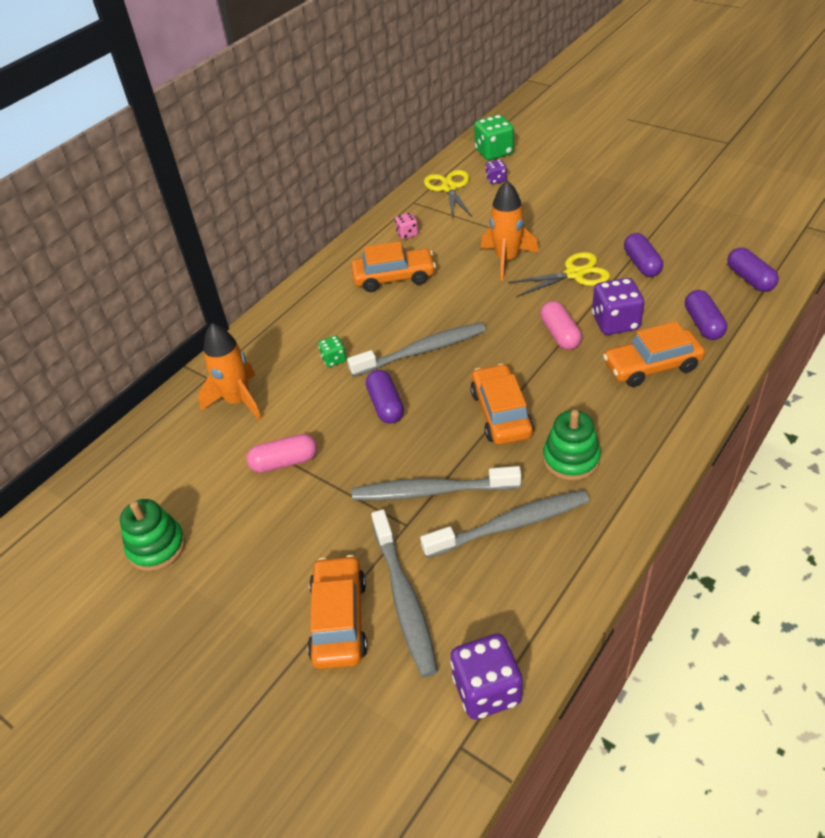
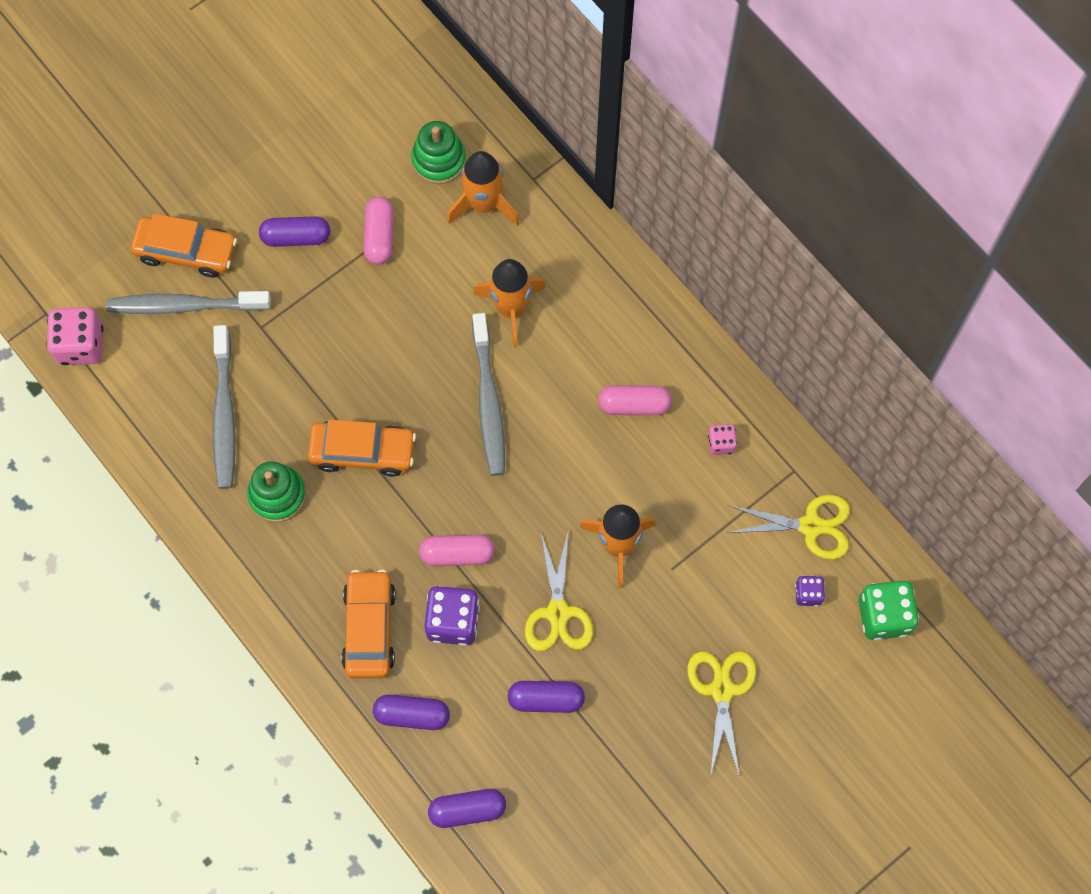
camera: 100 degrees right, 25 degrees up
(157, 547) = (321, 117): green stacking toy -> green stacking toy (439, 160)
(334, 359) = (511, 309): green dice -> orange rocket
(386, 405) = (419, 345): purple capsule -> purple capsule (296, 237)
(394, 277) = (634, 405): orange car -> pink capsule
(431, 491) = (290, 358): grey toothbrush -> none
(487, 690) = (80, 345): purple dice -> pink dice
(581, 196) = (722, 690): none -> yellow scissors

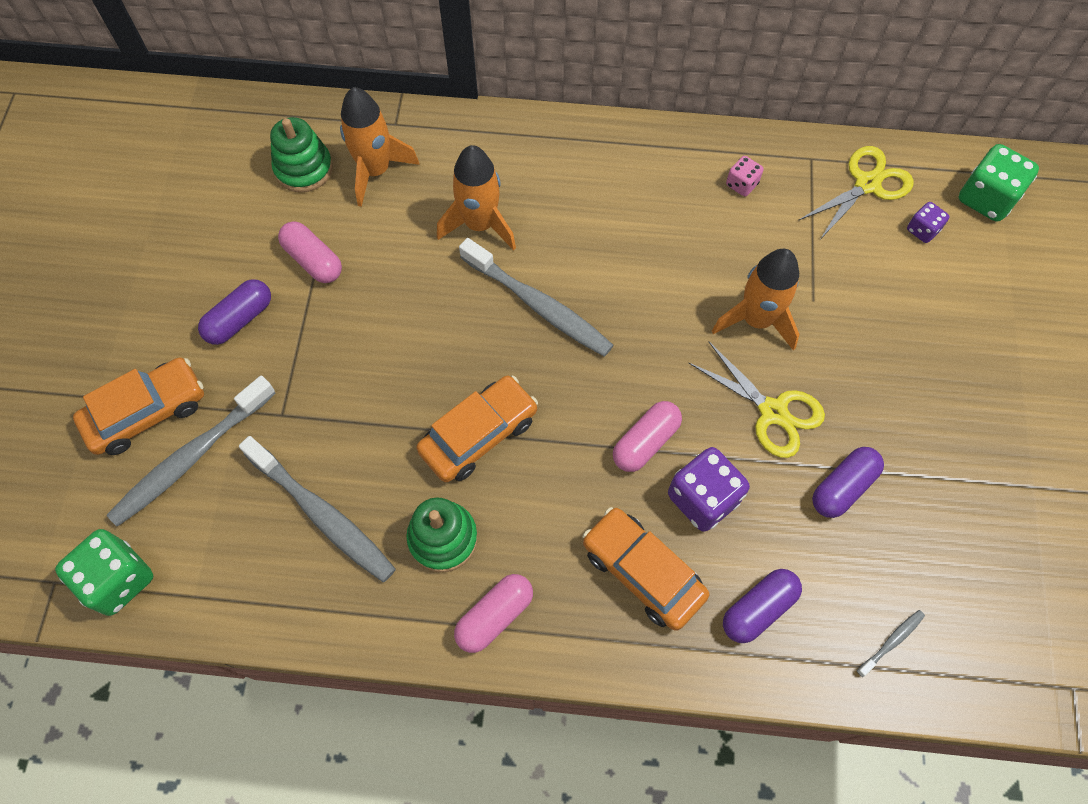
camera: 45 degrees left, 5 degrees down
(80, 345) = (118, 579): pink dice -> green dice
(467, 810) = (891, 642): purple capsule -> grey toothbrush
(634, 405) = (650, 212): pink capsule -> pink capsule (494, 616)
(722, 690) = (952, 352): yellow scissors -> none

